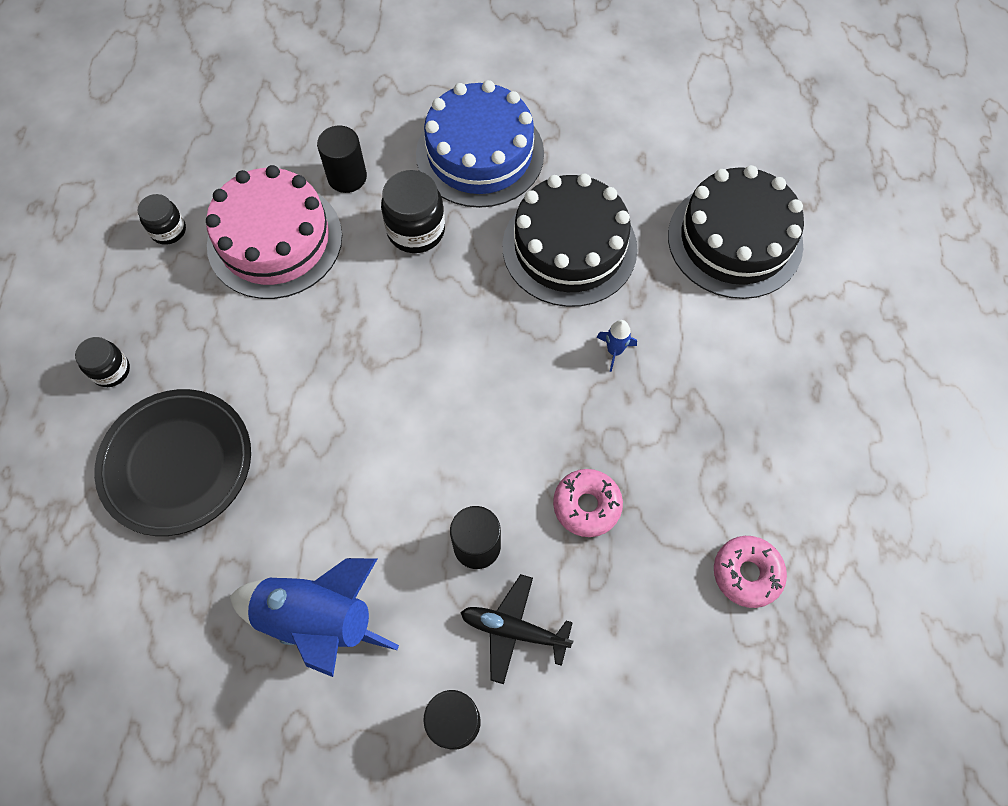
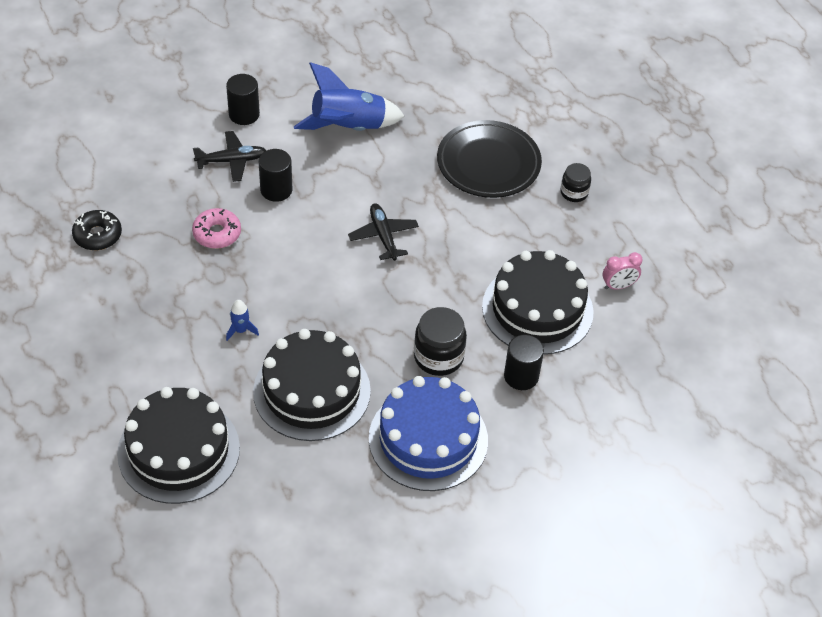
camera: 150 degrees right, 15 degrees down
(168, 230) = (618, 286): black jar -> pink clock
(275, 240) = (537, 309): pink cake -> black cake
(381, 409) = (383, 236): none -> black plane
(747, 573) = (97, 235): pink donut -> black donut

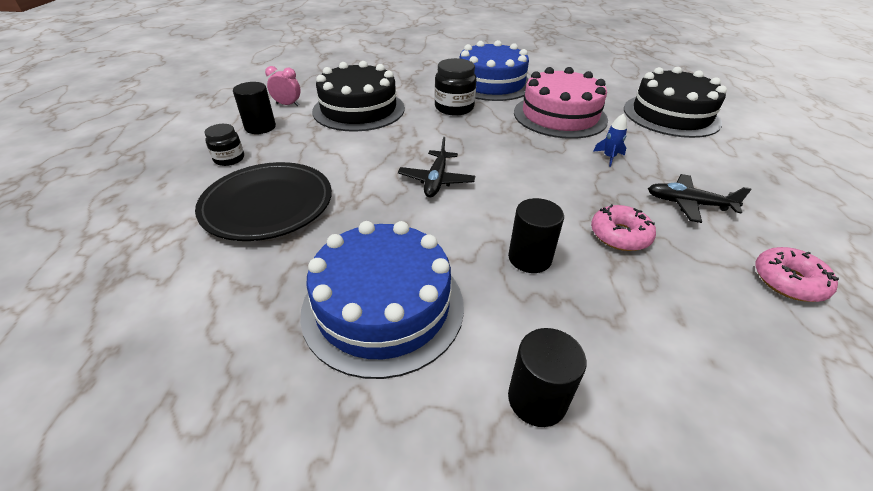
camera: 150 degrees left, 10 degrees down
(97, 235) = (788, 281): black donut -> pink donut
(232, 161) = (580, 319): black plane -> black plane (688, 204)
(312, 391) = (559, 116): black cake -> pink cake
(348, 127) = (383, 306): blue rocket -> blue cake
(521, 376) = (407, 89): black cylinder -> black cylinder (260, 127)

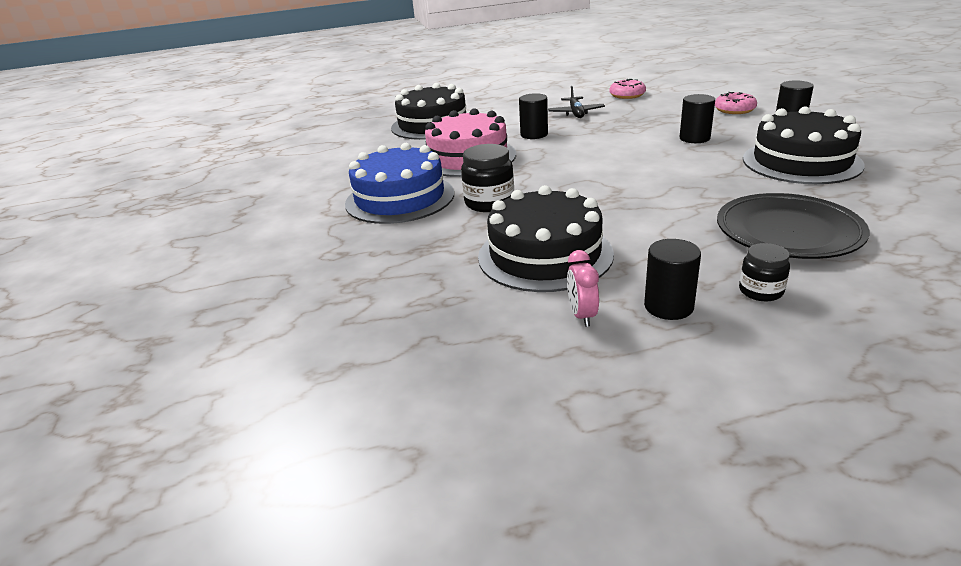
camera: 105 degrees left, 10 degrees down
(383, 306) = (801, 162): blue cake -> black cake
(436, 180) = (646, 179): black plane -> none
(609, 157) = (534, 134): blue rocket -> black cylinder
(620, 235) = (636, 123): pink donut -> pink donut (734, 110)

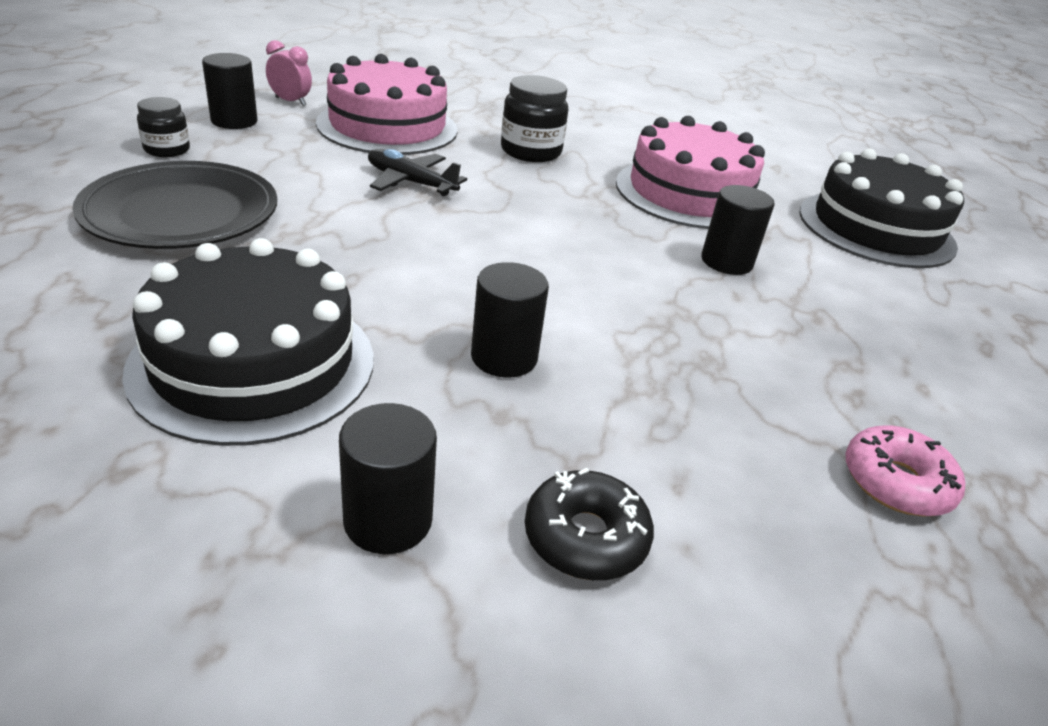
camera: 115 degrees right, 5 degrees up
(400, 198) = (612, 132): blue cake -> none
(545, 255) = (387, 126): black cake -> pink cake
(576, 113) = (809, 348): black plane -> black plane (410, 182)
(734, 110) = (585, 537): pink donut -> black donut

